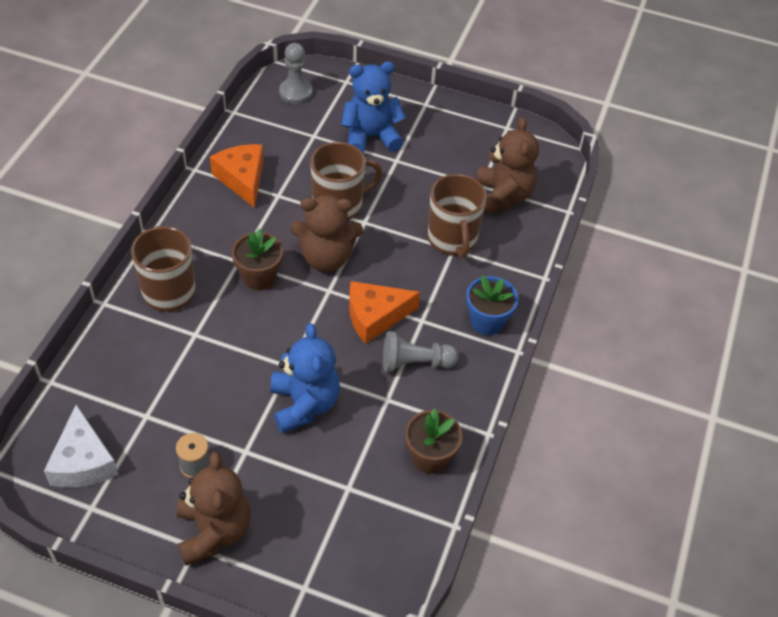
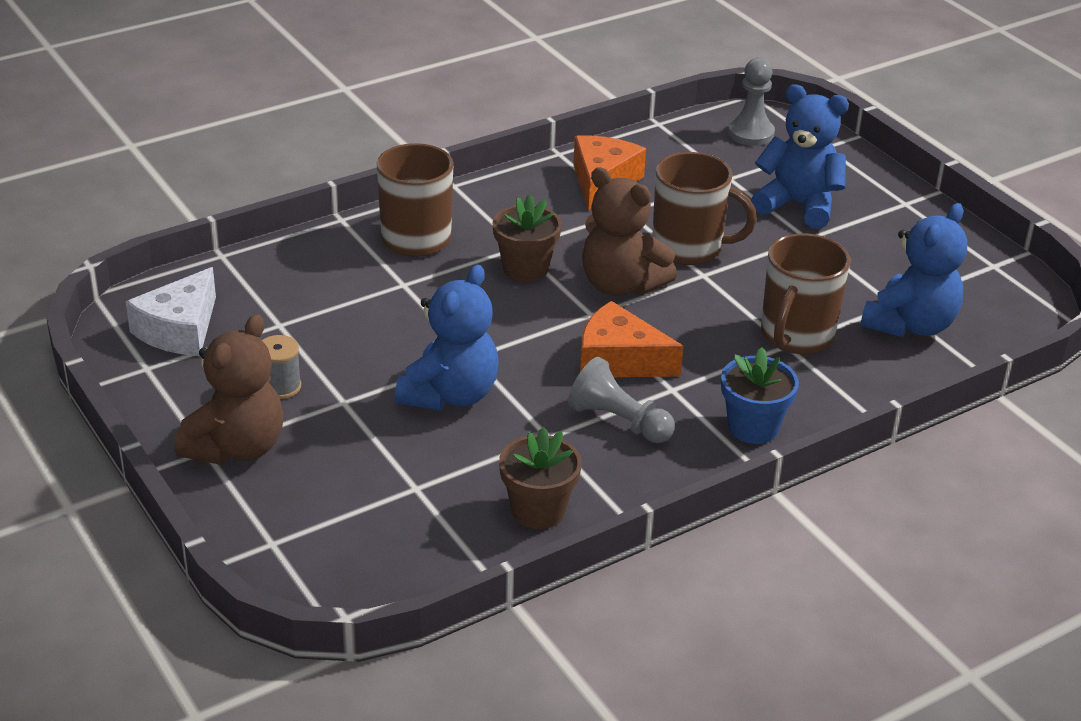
camera: 40 degrees right, 15 degrees down
(502, 196) = (910, 325): brown teddy bear -> blue teddy bear

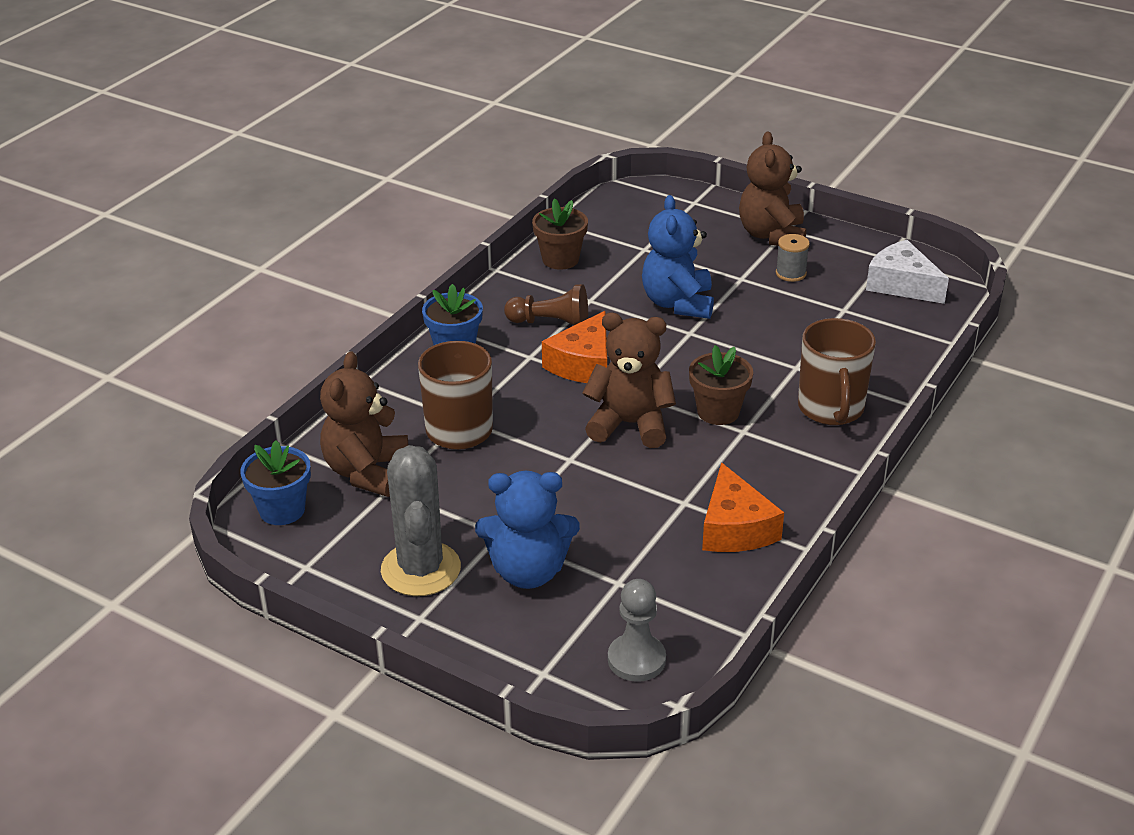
camera: 155 degrees right, 0 degrees up
(180, 330) = (901, 284): white cheese -> white cheese turned 45 degrees counterclockwise
(618, 421) = (551, 323): grey pawn -> brown pawn
(619, 360) = (583, 364): orange cheese -> orange cheese turned 120 degrees clockwise
(689, 248) = (599, 481): brown mug -> none
(890, 233) = (421, 569): none -> grey cactus
(910, 325) = (367, 472): blue teddy bear -> brown teddy bear
(1006, 317) = (282, 510): none -> blue flower pot

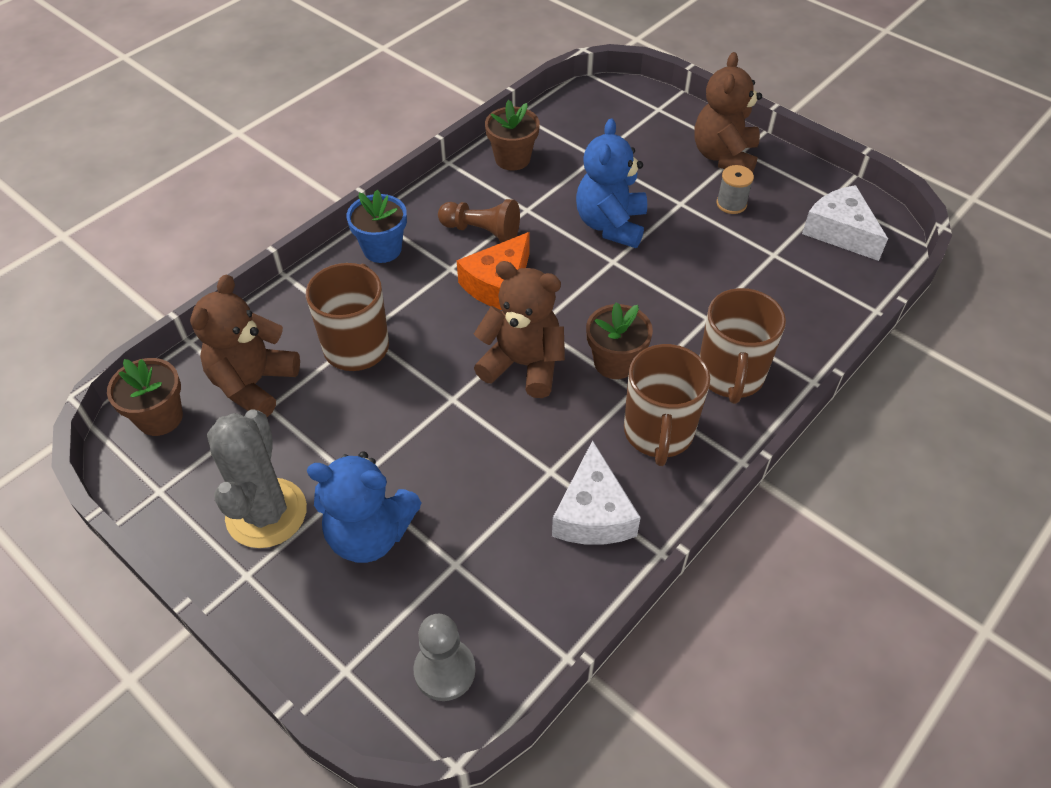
camera: 10 degrees right, 15 degrees up
(282, 510) = (160, 417): blue flower pot -> brown flower pot
(735, 528) = (593, 513): orange cheese -> white cheese
(777, 461) = (658, 433): none -> brown mug

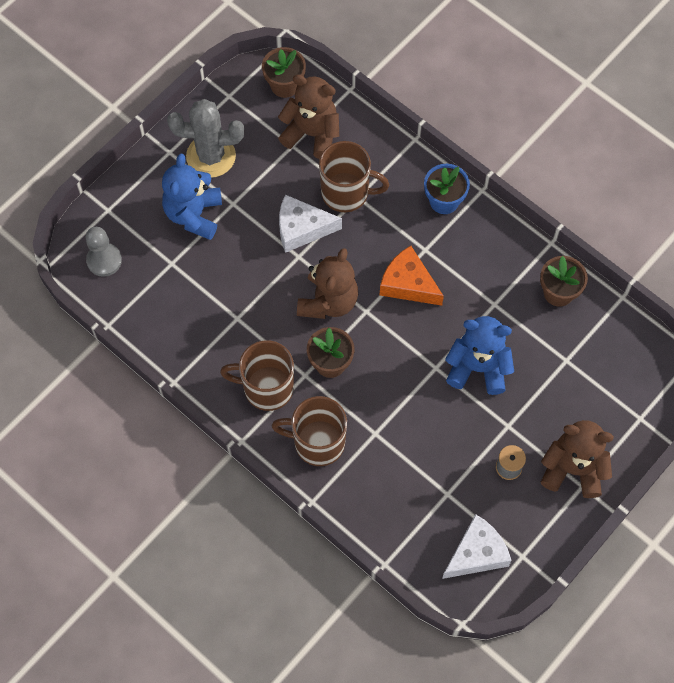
camera: 90 degrees right, 15 degrees up
(482, 232) = (466, 270): brown pawn -> none
(593, 513) = (204, 343): white cheese -> white cheese (302, 229)

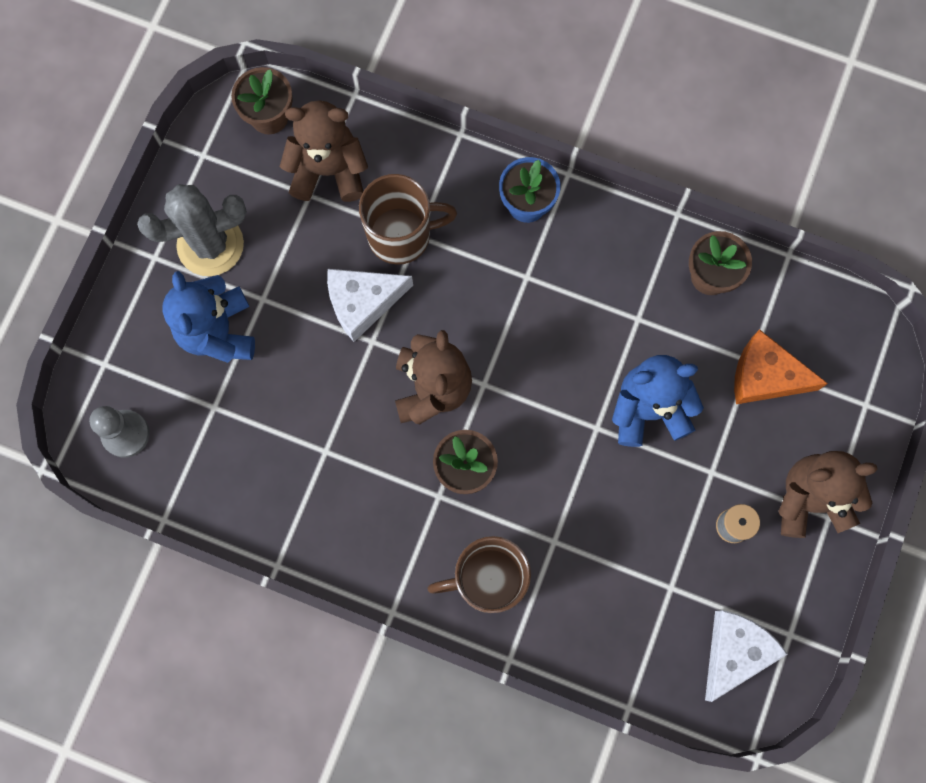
camera: 20 degrees left, 10 degrees up
(266, 388) = (397, 531): brown mug -> none
(408, 284) = (522, 330): orange cheese -> orange cheese (765, 376)

